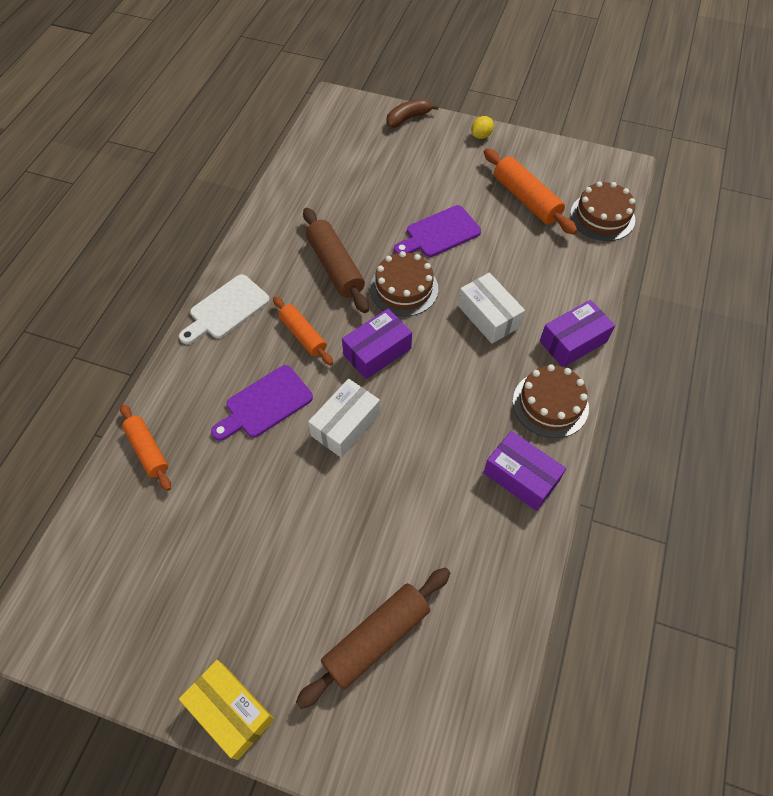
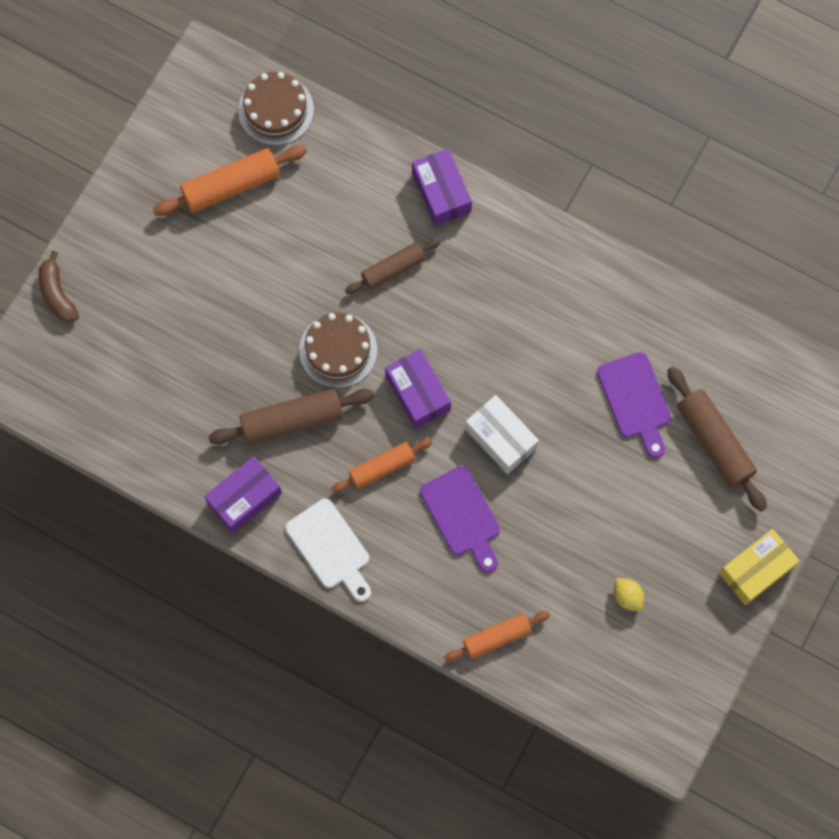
camera: 80 degrees left, 15 degrees up
(439, 233) = (264, 295): purple cutting board -> purple cutting board (635, 400)
(481, 136) = (111, 211): yellow lemon -> yellow lemon (627, 596)
(488, 316) = (393, 269): white box -> brown rolling pin
(521, 477) = (584, 284): purple box -> purple box (244, 498)
(550, 404) = (511, 236): brown cake -> none

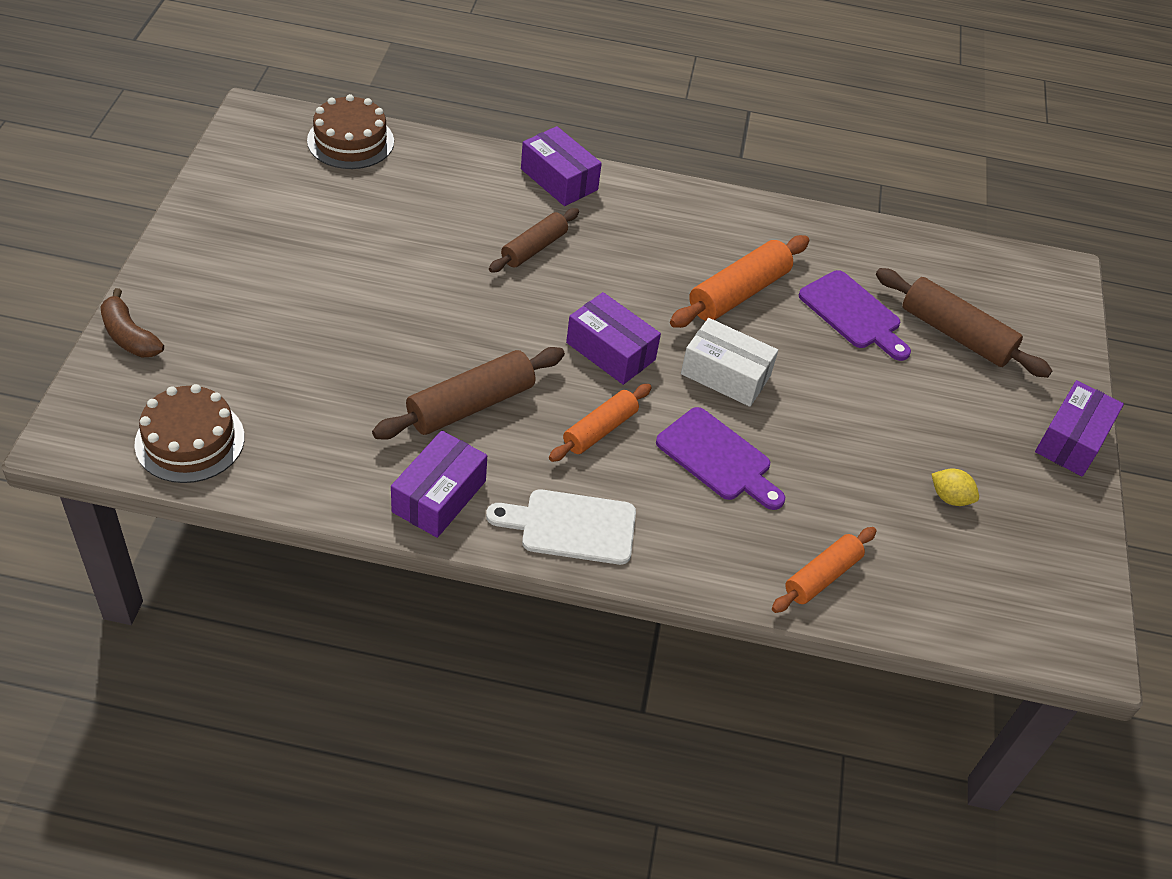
camera: 25 degrees left, 25 degrees down
(231, 186) = (320, 207): orange rolling pin -> orange rolling pin (738, 293)
(330, 548) = (571, 526): white cutting board -> white cutting board turned 150 degrees clockwise
(338, 350) = (500, 329): brown cake -> brown cake (190, 440)
(756, 570) = (1071, 440): yellow box -> purple box

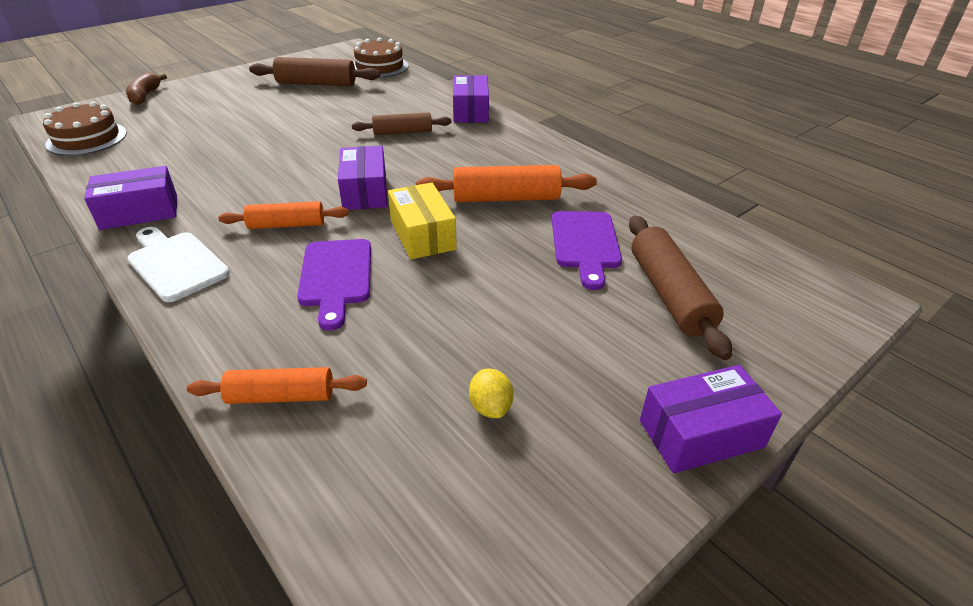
camera: 45 degrees right, 10 degrees down
(471, 405) = (237, 181): brown rolling pin -> brown rolling pin (316, 84)
(725, 375) = (422, 235): white box -> yellow box

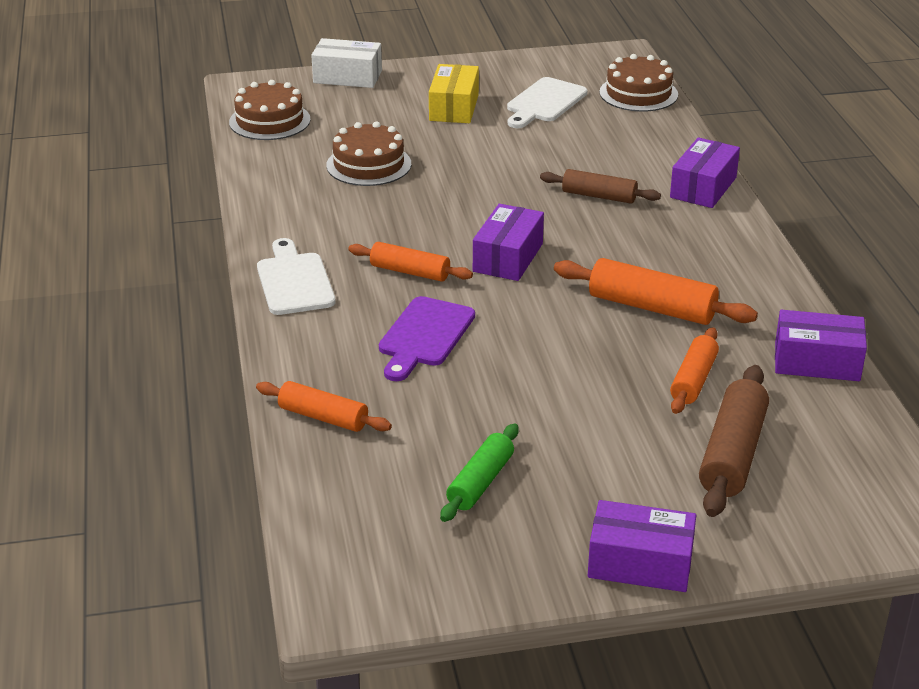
camera: 30 degrees right, 5 degrees down
(139, 212) = (285, 220): purple box -> purple box (817, 362)
(145, 96) = (347, 77): brown banana -> white box
(198, 151) = (369, 164): none -> brown cake
(316, 84) = (544, 103): brown rolling pin -> white cutting board
(422, 235) = (533, 320): yellow box -> yellow box (454, 107)
(490, 407) = (480, 482): yellow lemon -> green rolling pin
(585, 244) = (693, 380): purple cutting board -> orange rolling pin

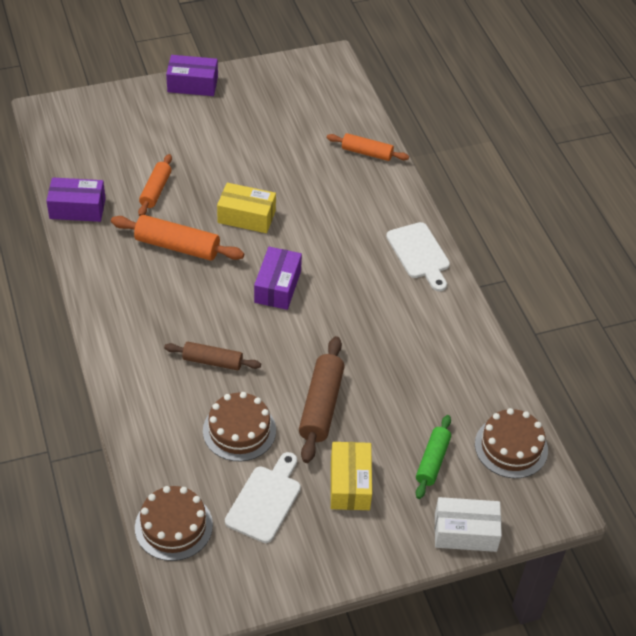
camera: 170 degrees right, 15 degrees up
(369, 164) = (405, 388): brown cake -> brown cake (239, 430)
(410, 272) = (343, 268): orange rolling pin -> none
(424, 336) = (322, 213): purple cutting board -> none
(480, 482) = (274, 120): green rolling pin -> green rolling pin (432, 461)
(545, 337) = (246, 217): none -> yellow box
(703, 187) = (127, 379): purple box -> none
(732, 454) = (139, 144): brown rolling pin -> brown rolling pin (321, 406)

